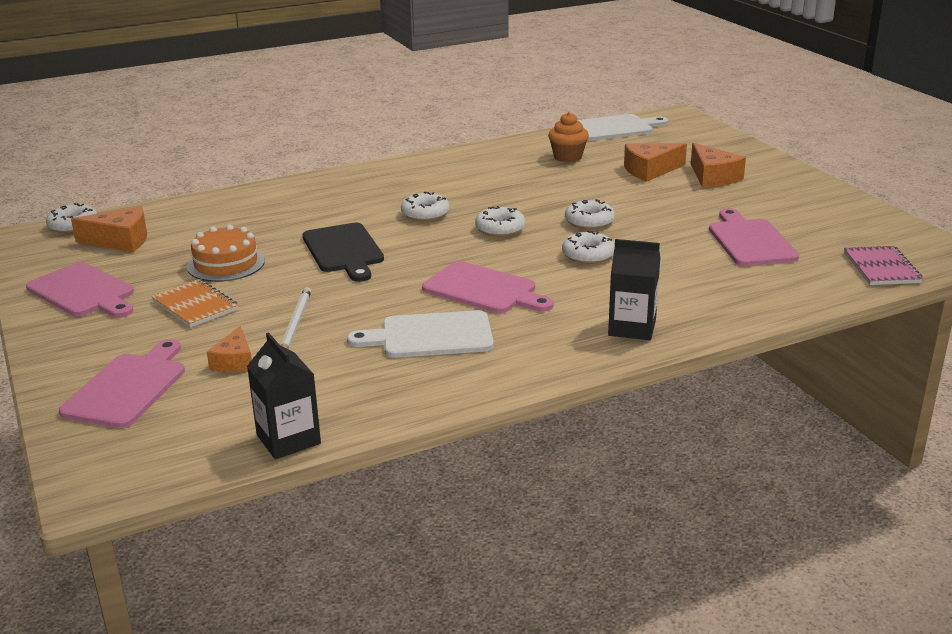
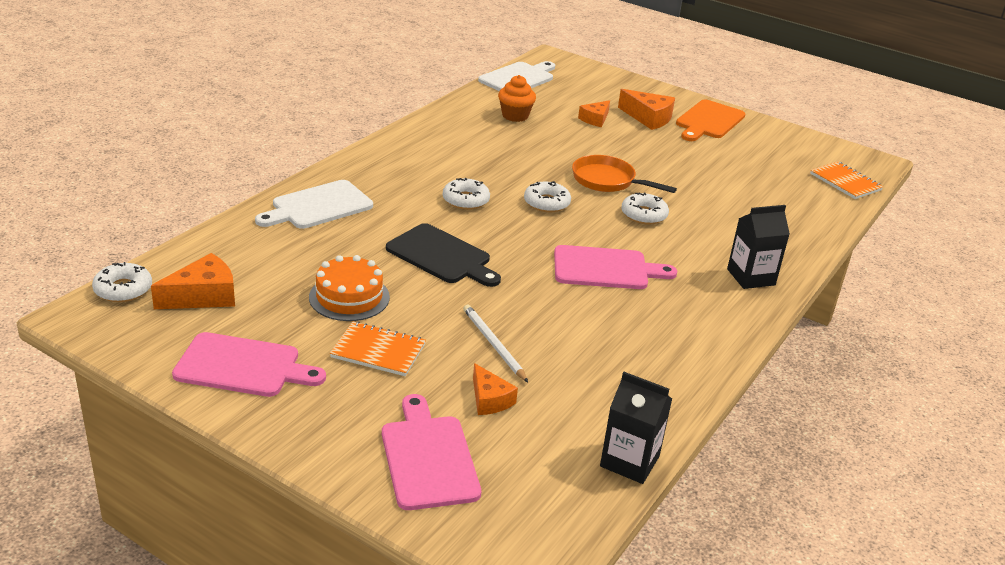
camera: 35 degrees left, 5 degrees up
(430, 336) = (618, 326): white cutting board -> white cutting board (318, 206)
(589, 221) = (607, 181): white donut -> orange pan
(650, 170) = (595, 119): orange cheese -> orange cheese, size x0.66
(750, 241) = (740, 176): pink cutting board -> none
(782, 189) = (709, 121): none -> orange cutting board
(881, 268) = (845, 182): pink notebook -> orange notebook

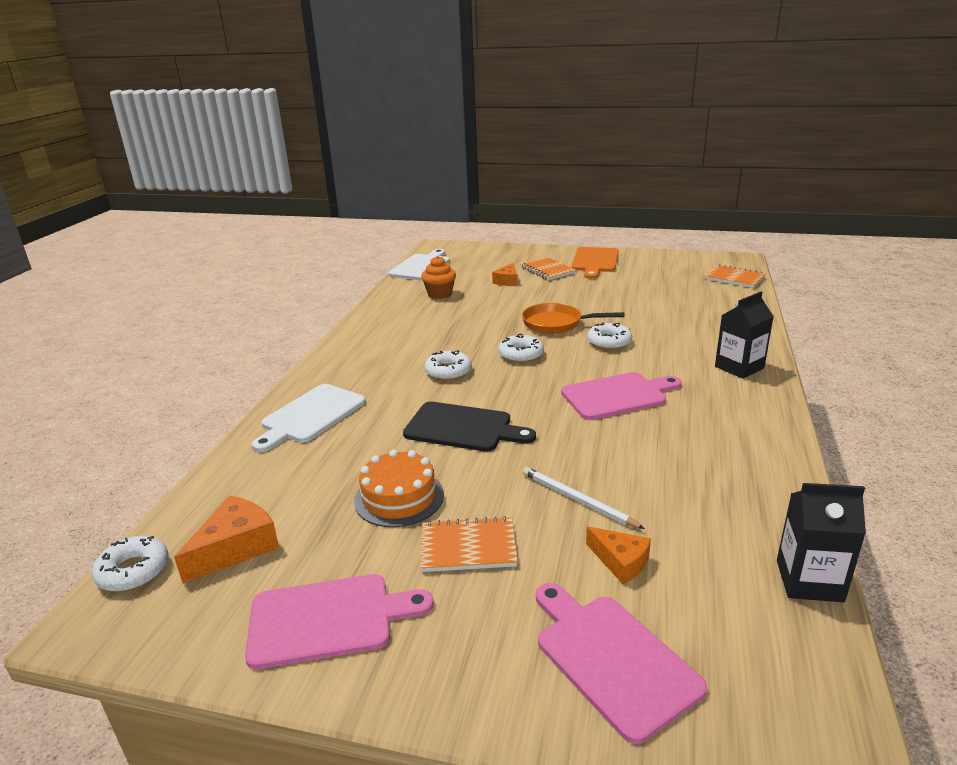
camera: 15 degrees left, 5 degrees down
(648, 118) = (548, 270): orange cheese -> orange notebook

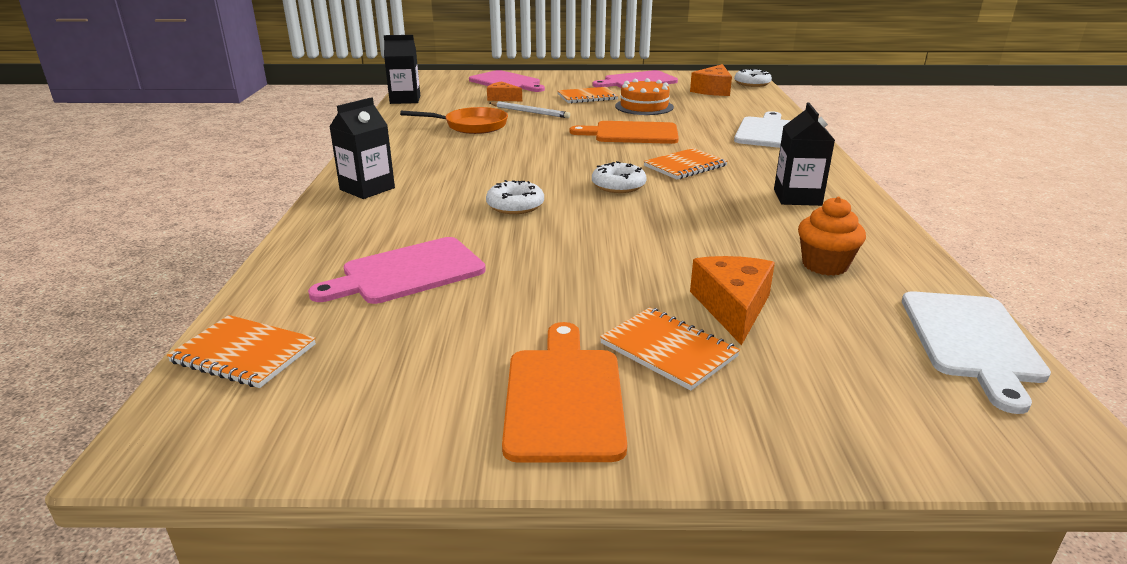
camera: 165 degrees right, 0 degrees up
(396, 334) = (797, 197): none -> black carton
(448, 371) = (685, 166): white donut -> orange notebook
(463, 428) = (631, 133): black cutting board -> orange cutting board
(507, 281) = (732, 307): orange cheese -> orange cheese, size x1.52
(556, 324) = (593, 225): orange pan -> orange pan (471, 126)
(617, 395) = (504, 159): pink cutting board -> pink cutting board (407, 272)

